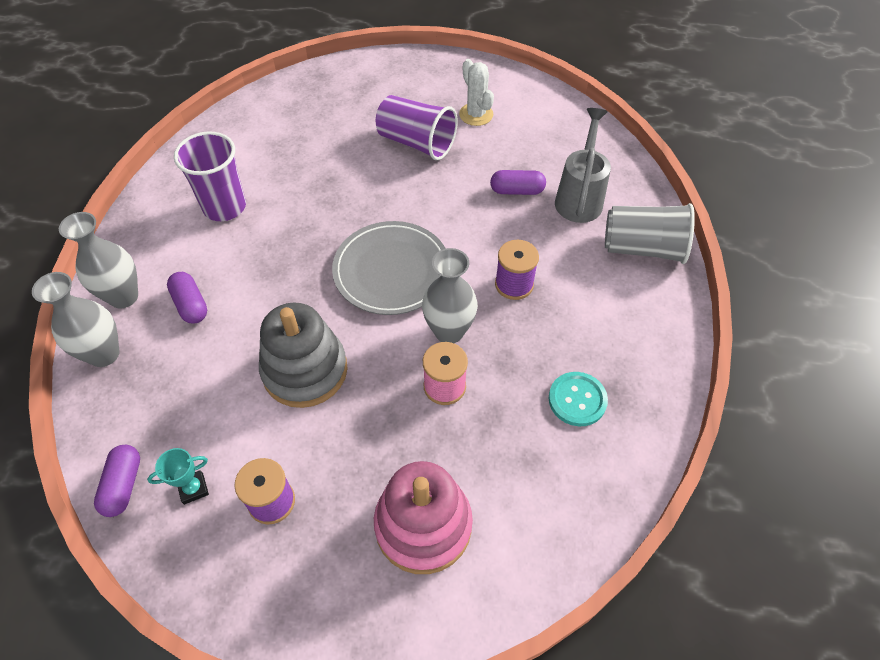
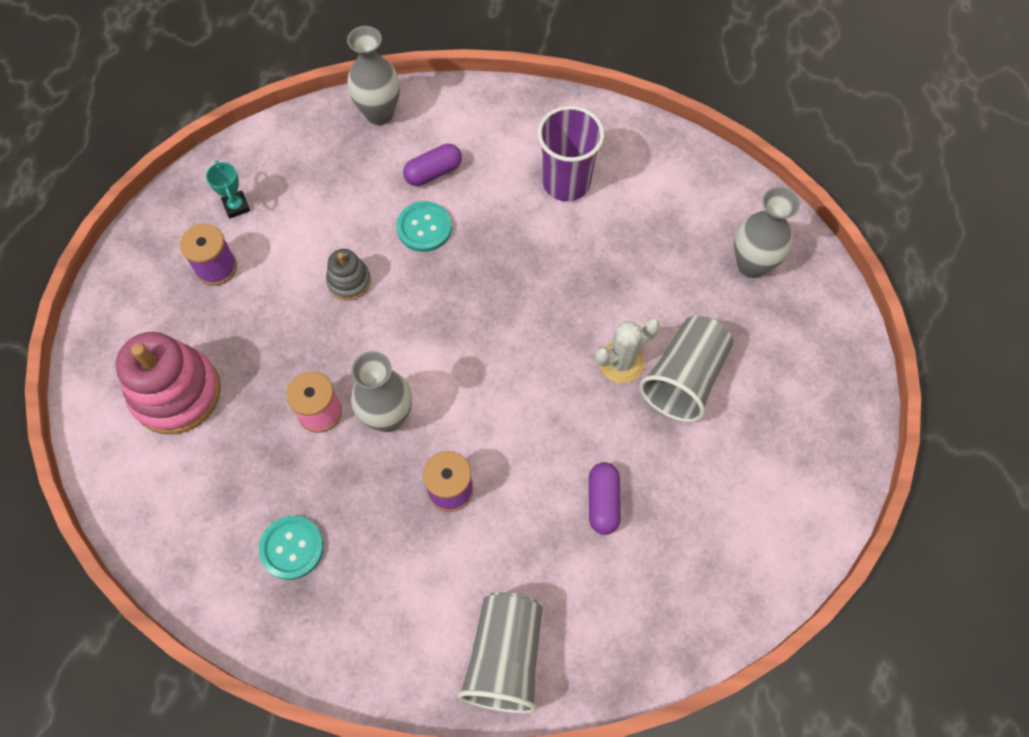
camera: 90 degrees right, 10 degrees up
(123, 297) = (445, 115): grey vase -> grey vase (752, 265)
(123, 485) = (246, 155): purple capsule -> none
(253, 310) = (424, 228): none -> turquoise button
(305, 370) = (349, 281): grey stacking toy -> grey stacking toy, size x0.51
(391, 271) = (473, 356): grey plate -> none
(416, 143) = (684, 379): purple cup -> grey cup
(476, 114) = (747, 455): white cactus -> white cactus (621, 362)
(580, 197) = (594, 584): grey watering can -> none

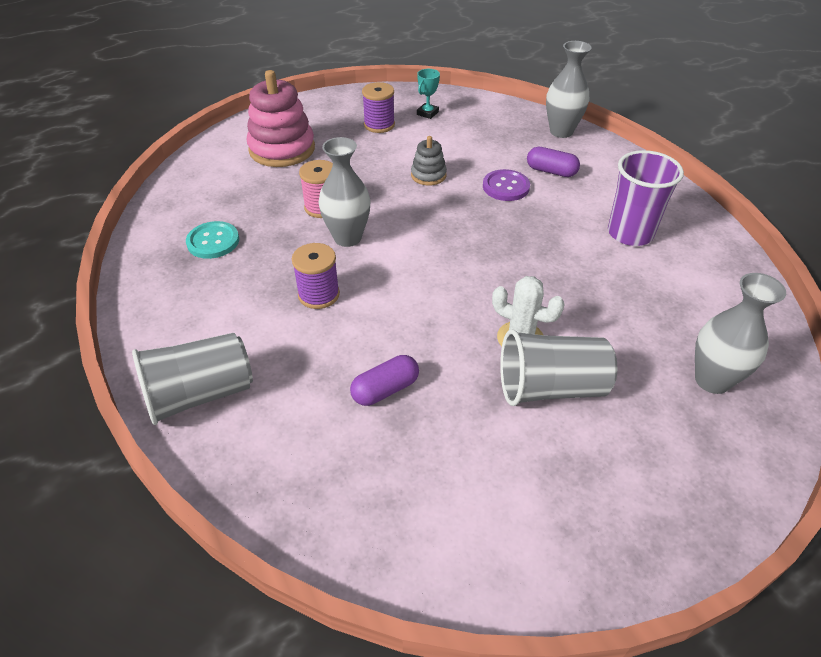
camera: 55 degrees right, 20 degrees down
(424, 228) = (506, 187): turquoise button -> purple button

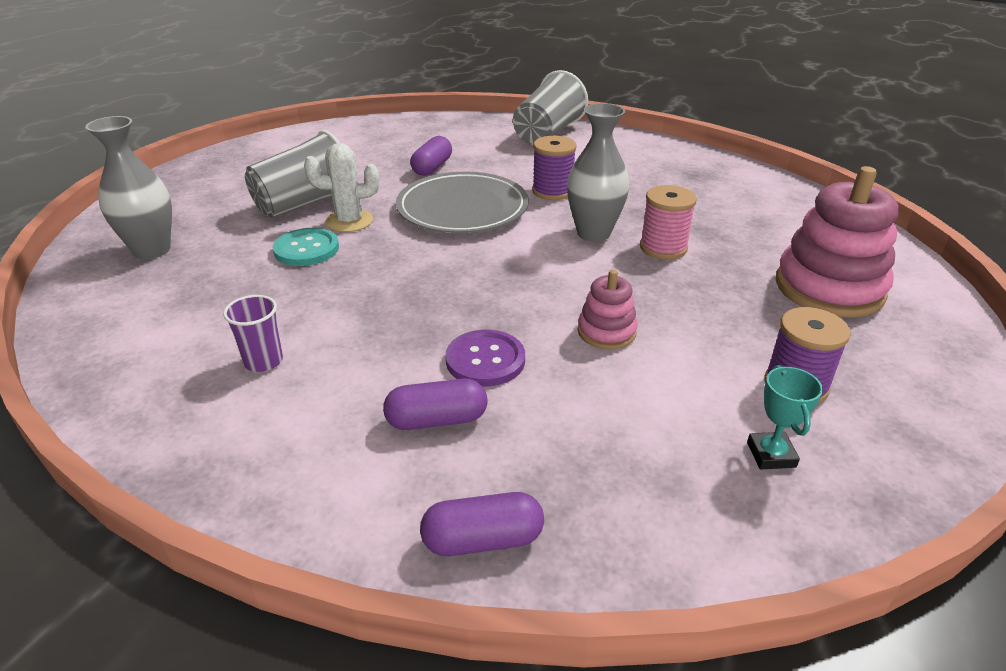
camera: 145 degrees right, 10 degrees down
(213, 241) = (699, 190): turquoise button -> turquoise button (306, 249)
(413, 309) = (462, 208): none -> grey plate
(428, 175) = (606, 332): grey stacking toy -> pink stacking toy
(561, 131) = (482, 540): grey vase -> purple capsule
(630, 233) = (263, 361): purple cup -> purple cup, size x0.53

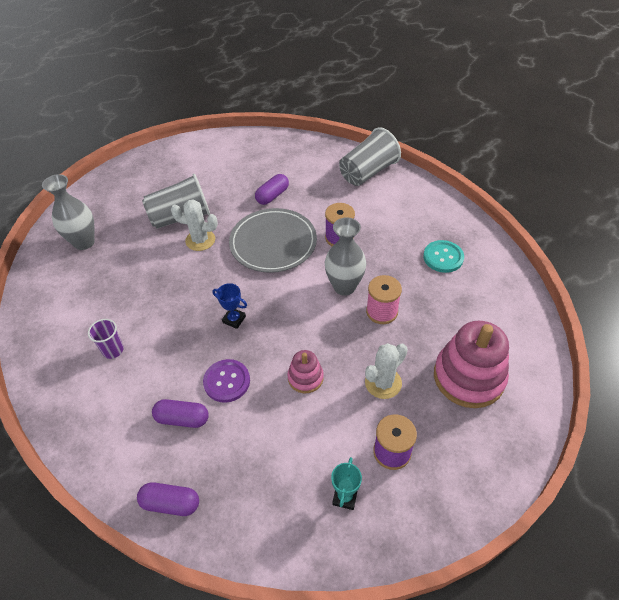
camera: 20 degrees right, 15 degrees up
(306, 249) = (166, 261): turquoise button -> turquoise button (443, 257)
(453, 291) = (234, 319): none -> blue trophy
(722, 315) = (383, 383): none -> white cactus

